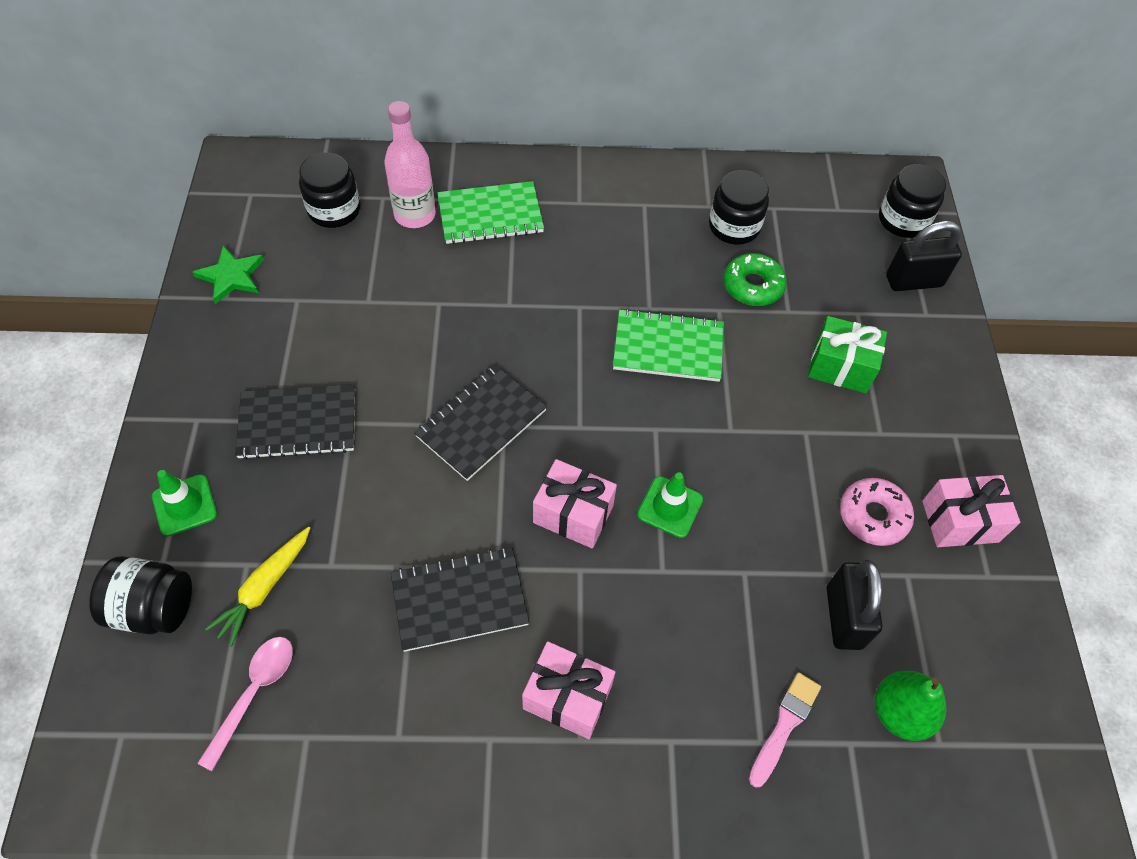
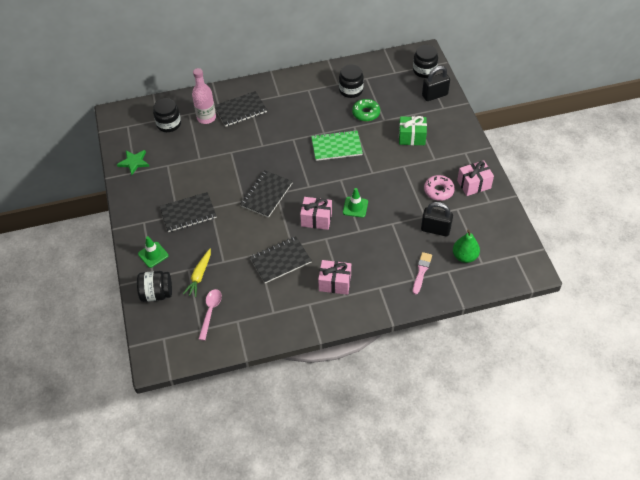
camera: 10 degrees left, 5 degrees down
(490, 215) = (240, 110): green notebook -> black notebook
(843, 617) = (435, 229): black padlock -> black padlock turned 60 degrees counterclockwise

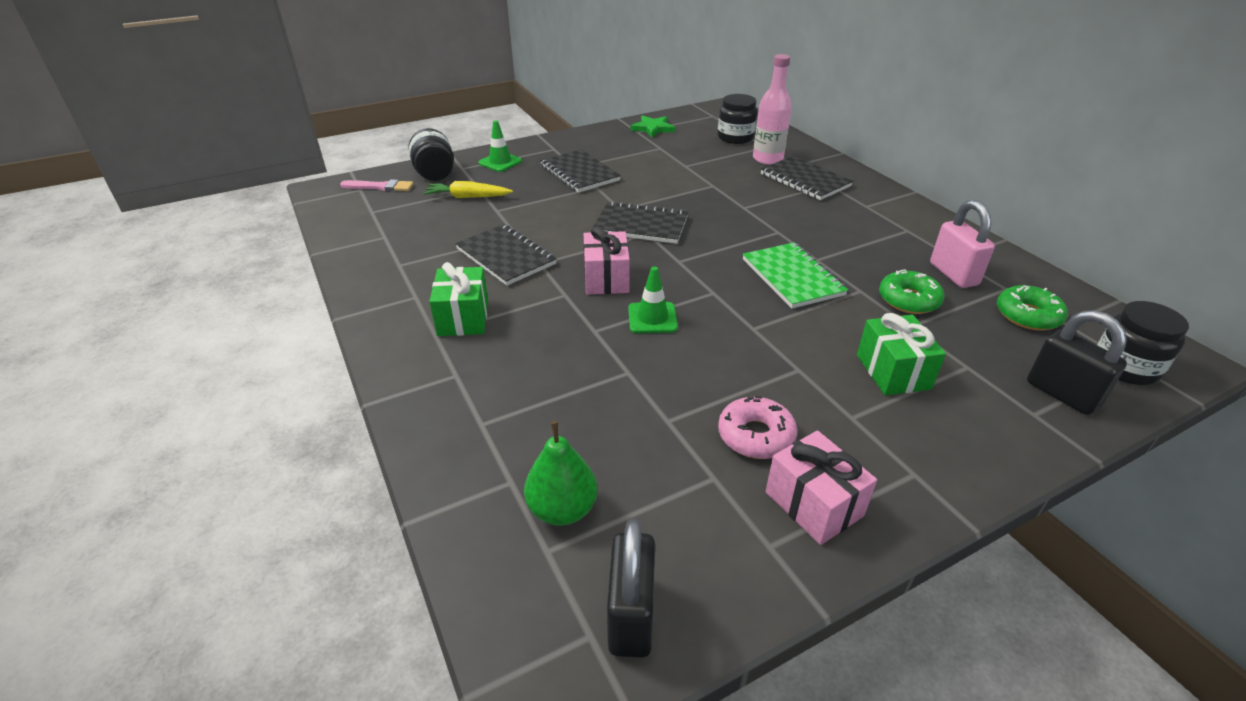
camera: 75 degrees right, 15 degrees down
(210, 312) = (402, 214): pink spoon -> none
(335, 283) = (463, 318): pink gift -> green gift
(351, 90) = (953, 274): black jar -> pink padlock
(387, 81) = (1027, 315): none -> green donut
(421, 271) = (504, 433): pink brush -> pink brush (380, 187)
(435, 229) = (633, 443): black padlock -> black padlock (631, 616)

